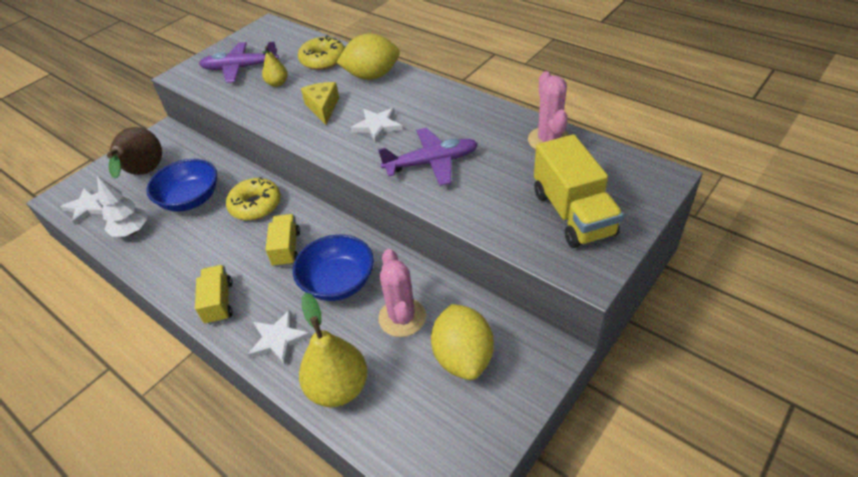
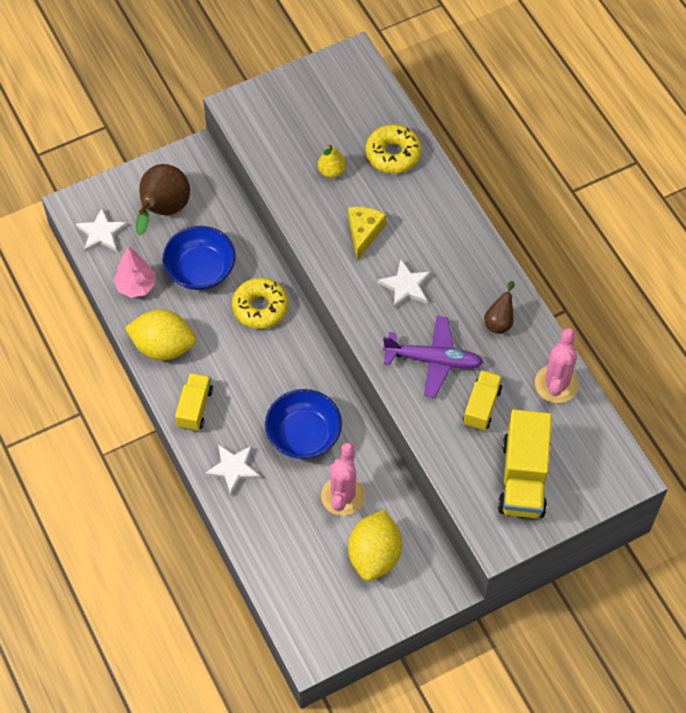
camera: 20 degrees right, 15 degrees up
(132, 231) = (136, 286): white tree -> pink tree
(240, 68) = (301, 125): purple plane -> none
(286, 249) = (272, 375): yellow truck -> yellow truck (481, 406)
(338, 387) = (265, 535): yellow pear -> none
(372, 76) = (433, 206): yellow lemon -> yellow lemon (163, 346)
(471, 120) = (499, 321): none -> brown pear

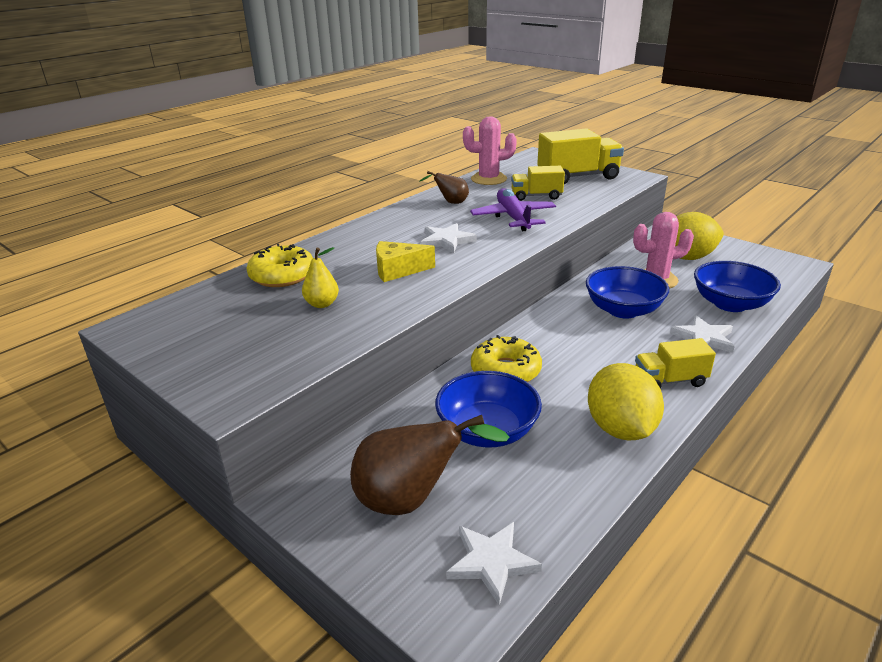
camera: 110 degrees left, 30 degrees down
(136, 286) = (555, 485): pink tree -> none
(271, 528) = (730, 304): none -> blue bowl

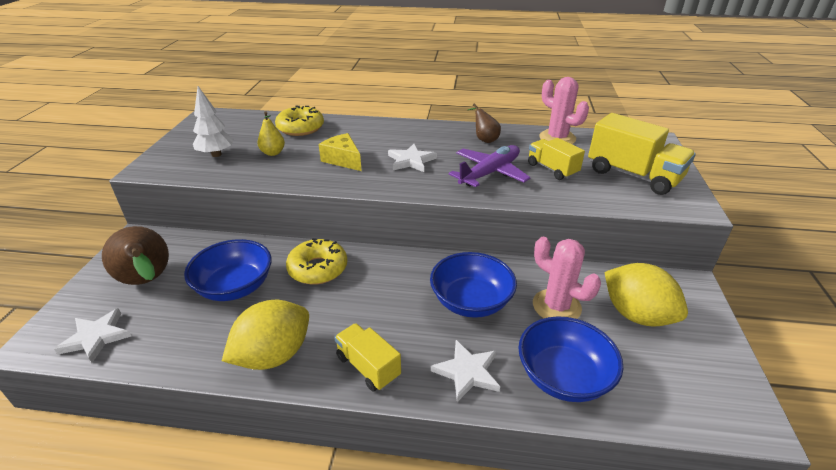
camera: 55 degrees right, 5 degrees up
(268, 341) = (216, 154): none -> white tree

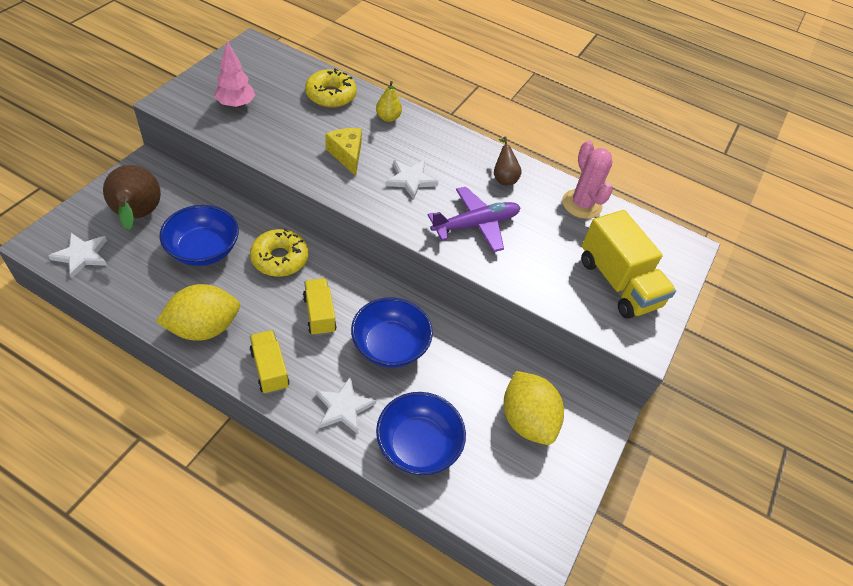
camera: 15 degrees right, 15 degrees up
(216, 154) = (236, 105): white tree -> pink tree
(273, 153) = (287, 121): yellow pear -> yellow pear (388, 118)
(552, 169) = (541, 243): yellow truck -> yellow truck (319, 314)
(556, 306) = (461, 382): pink cactus -> none

